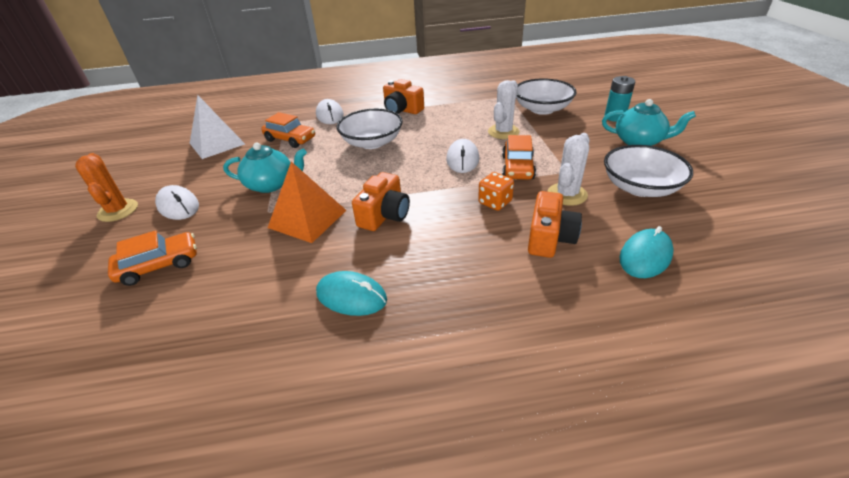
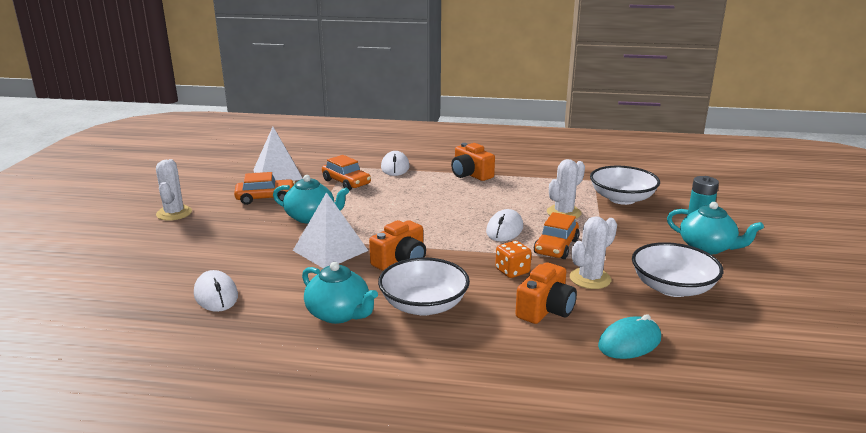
camera: 15 degrees right, 15 degrees down
(118, 210) = (174, 213): orange cactus -> white cactus
(159, 265) = (193, 260): orange car -> orange car (265, 198)
(178, 206) = (224, 219): white mouse -> white mouse (216, 295)
(307, 219) = (330, 250): orange pyramid -> white pyramid
(351, 296) = (339, 314): turquoise mouse -> turquoise teapot
(372, 142) = (423, 199): white bowl -> white bowl (424, 305)

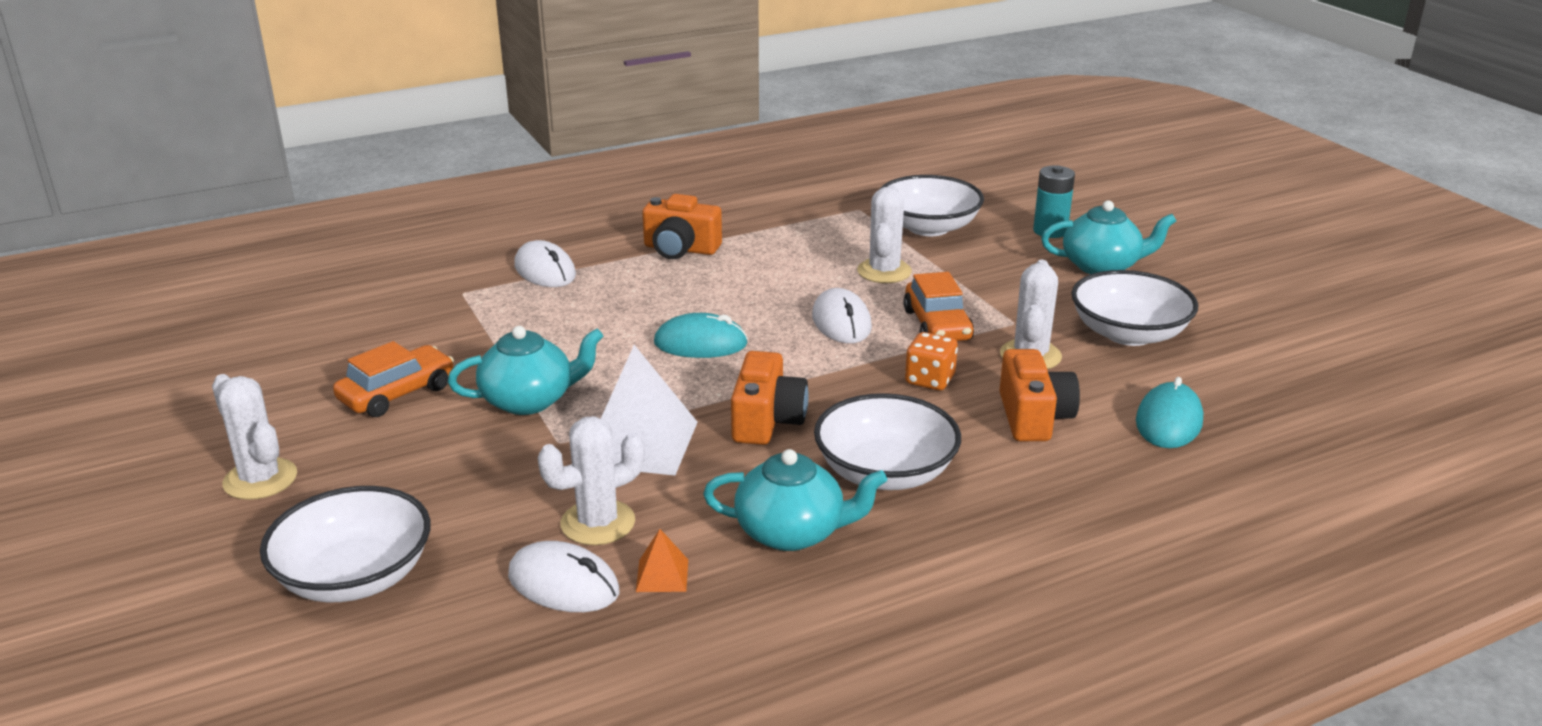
camera: 35 degrees left, 5 degrees up
(151, 260) = (355, 576): none -> white bowl
(258, 308) = (662, 575): none -> orange pyramid
(265, 276) = (598, 523): none -> white cactus
(277, 174) = (353, 344): white pyramid -> none
(346, 182) = (501, 321): orange car -> none
(420, 217) = (700, 343): none -> turquoise mouse

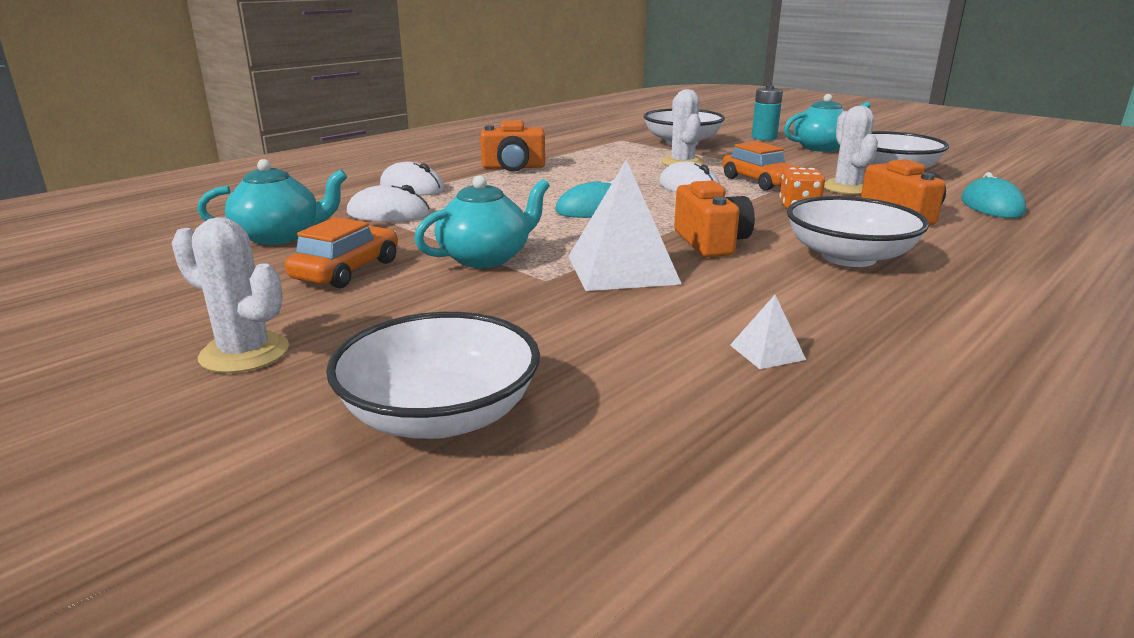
camera: 20 degrees left, 5 degrees down
(564, 584) = (681, 376): white mouse -> white mouse (388, 213)
(598, 523) = (654, 326): white cactus -> none
(662, 575) = (767, 352): orange pyramid -> white pyramid
(792, 532) = (835, 303): turquoise teapot -> turquoise teapot (280, 236)

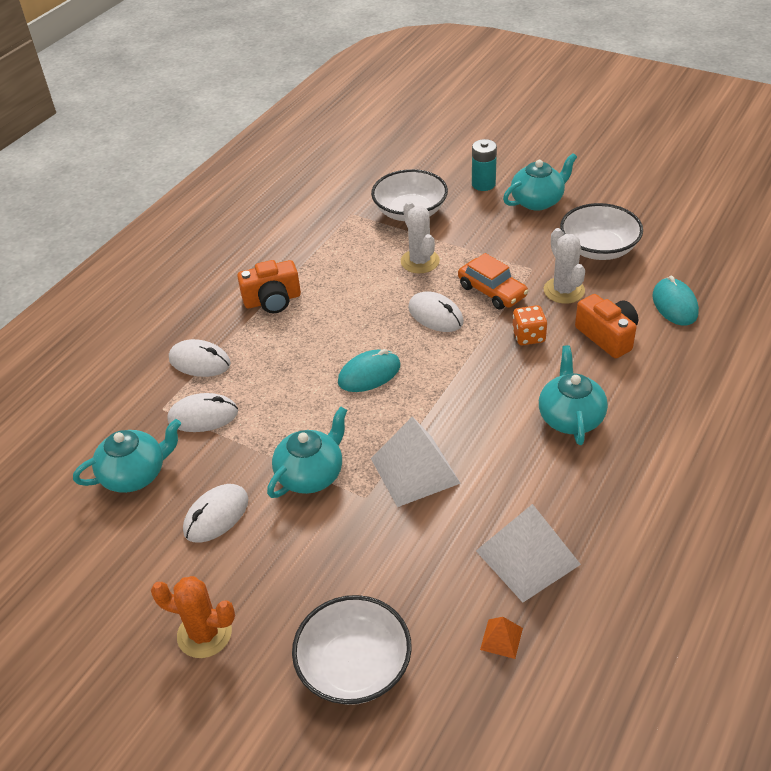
camera: 10 degrees left, 20 degrees up
(244, 353) = (204, 634): white cactus -> orange cactus
(347, 270) = (216, 515): orange car -> white mouse
(702, 423) = (501, 638): none -> orange pyramid
(711, 242) = (470, 414): orange camera -> none
(767, 352) = (528, 557): white pyramid -> white pyramid, size x2.23
(848, 257) = (570, 417): white bowl -> turquoise teapot

